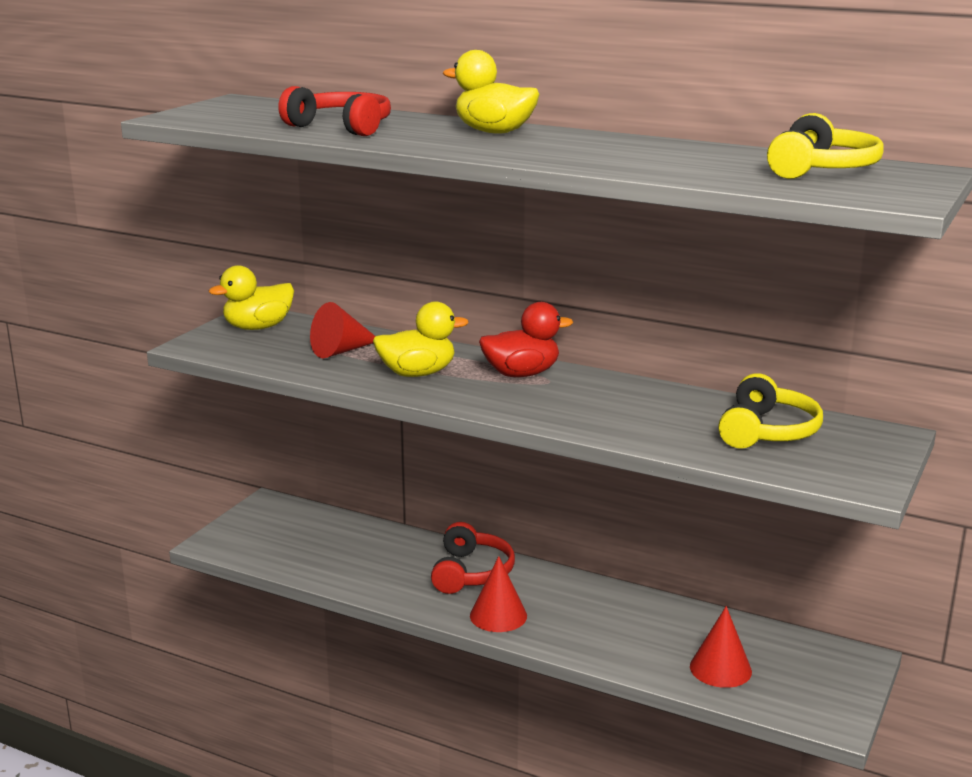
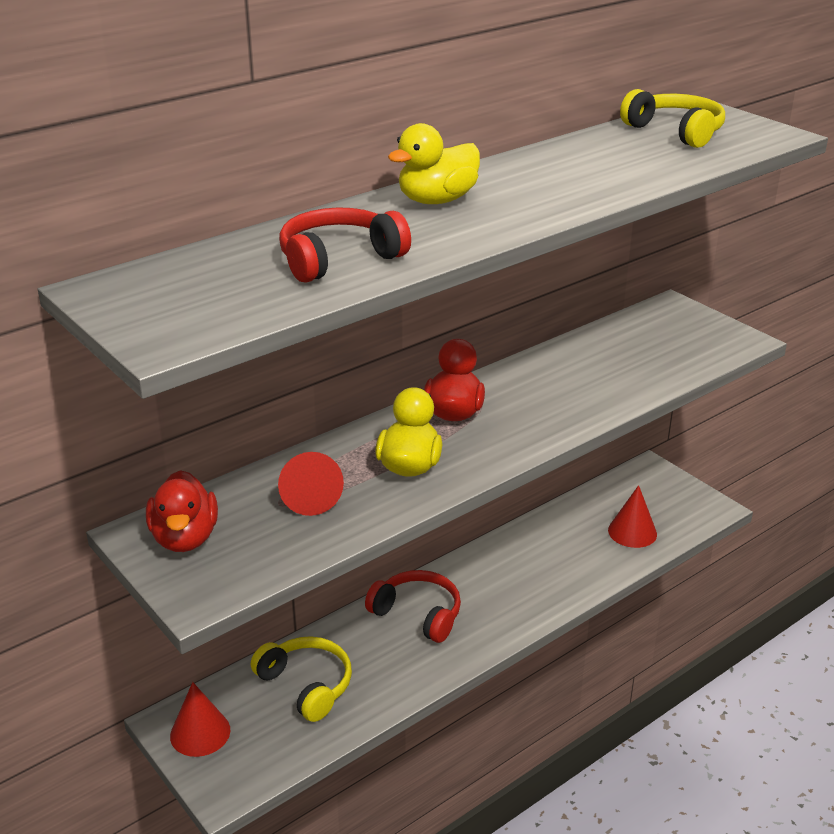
camera: 65 degrees left, 10 degrees up
(258, 327) = (185, 538): yellow duck -> red duck
(498, 615) = (497, 620): red cone -> red cone (200, 733)
(767, 431) = (641, 345): yellow headphones -> yellow headphones (306, 685)

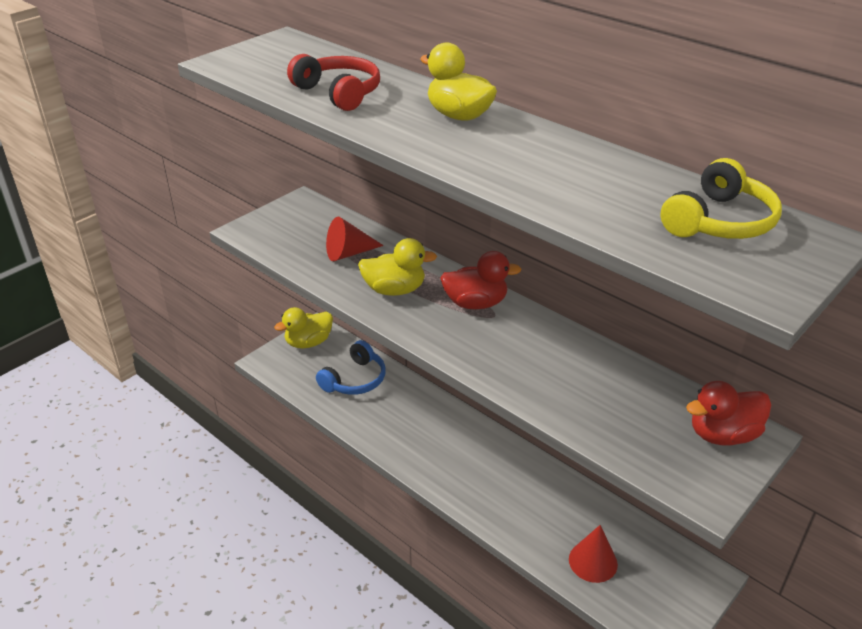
camera: 80 degrees right, 5 degrees up
(185, 538) = (299, 216): red duck -> red duck (722, 434)
(200, 733) = (308, 342): red cone -> yellow duck
(306, 685) = (355, 379): yellow headphones -> blue headphones
(418, 614) = (437, 424): red headphones -> none

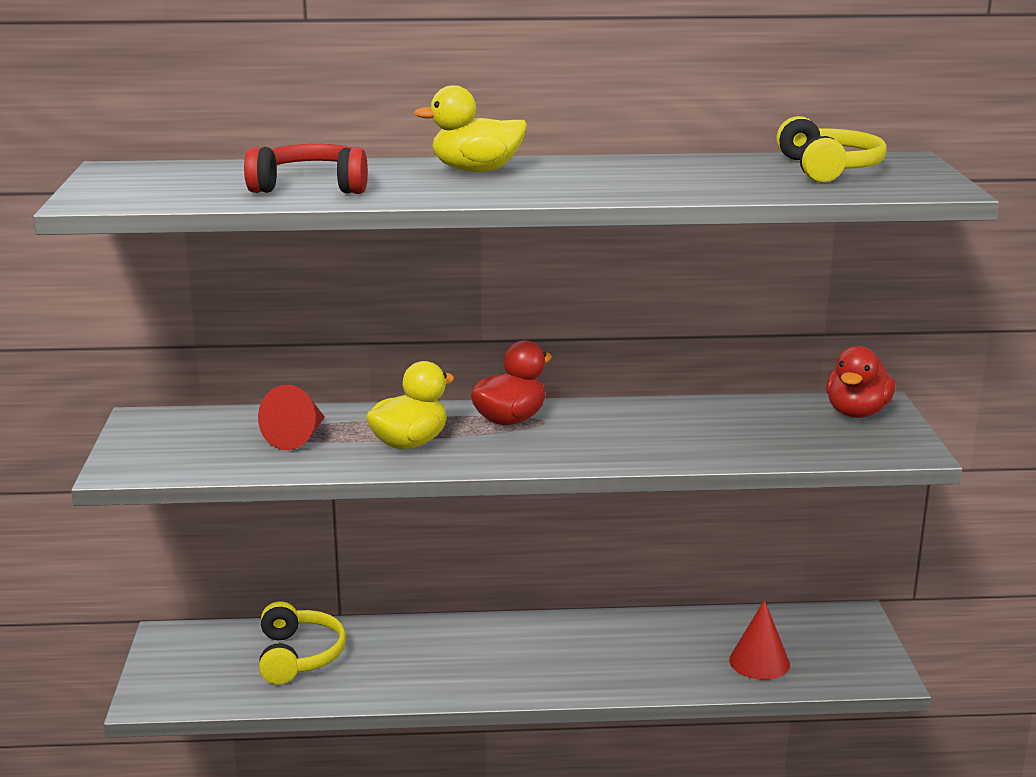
camera: 45 degrees left, 15 degrees down
(308, 342) = (179, 653): yellow duck -> none
(355, 379) = (298, 656): blue headphones -> yellow headphones

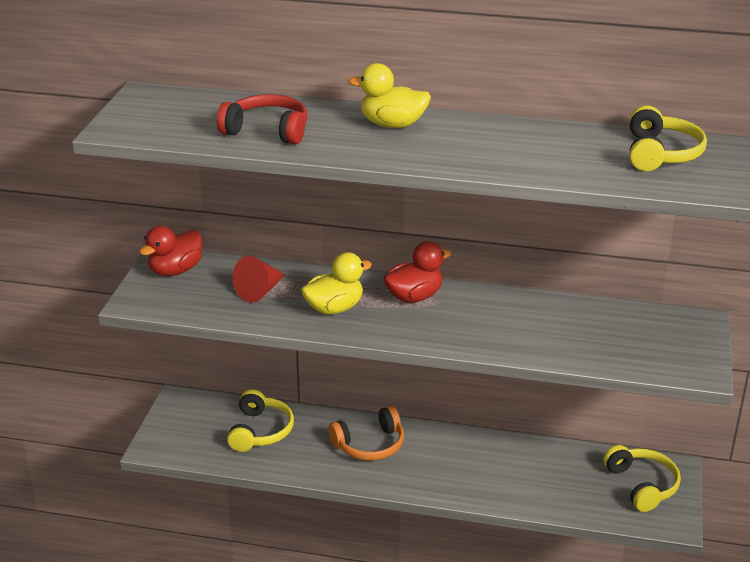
camera: 15 degrees right, 10 degrees up
(456, 650) = (370, 445): none -> orange headphones
(759, 662) = (584, 494): red cone -> none
(824, 641) = (642, 485): none -> yellow headphones
(857, 413) = (679, 328): red duck -> red duck (175, 270)

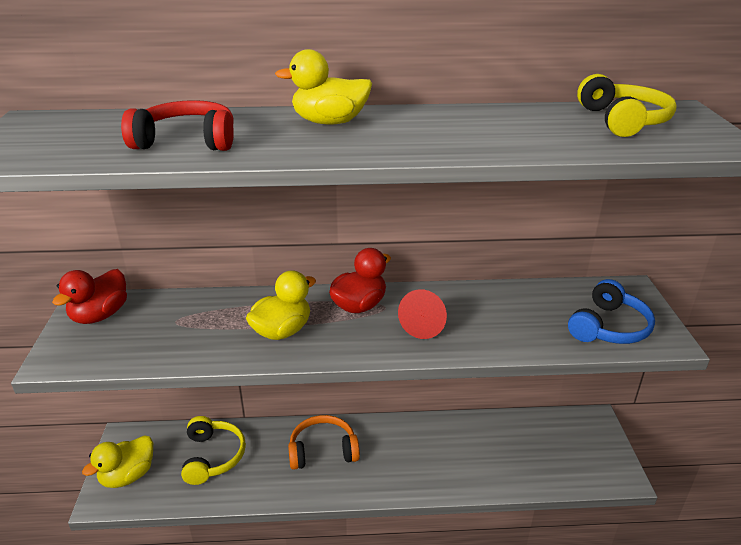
camera: 15 degrees left, 0 degrees up
(177, 433) = (128, 476): none -> yellow duck
(260, 291) = (197, 324): red cone -> red cone (425, 324)
(370, 445) = (323, 451): orange headphones -> orange headphones turned 150 degrees counterclockwise
(642, 485) = (577, 443): yellow headphones -> none
(650, 352) = (608, 327): none -> blue headphones

